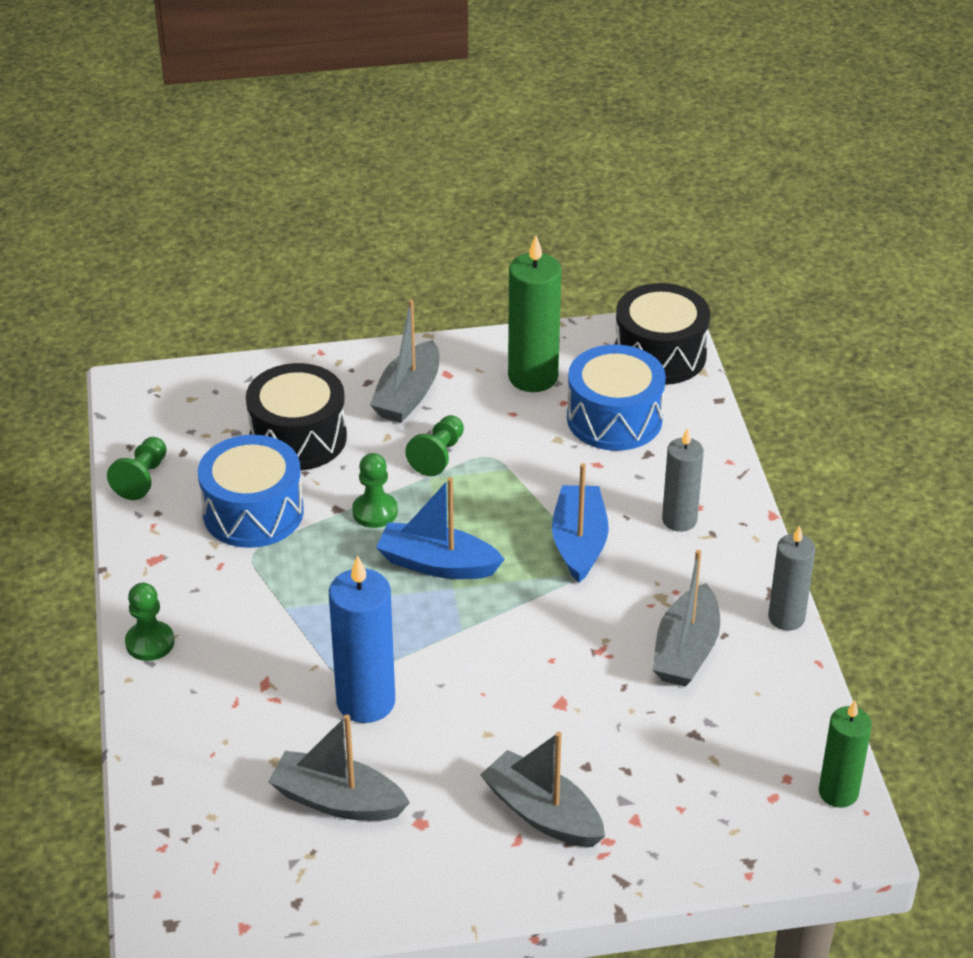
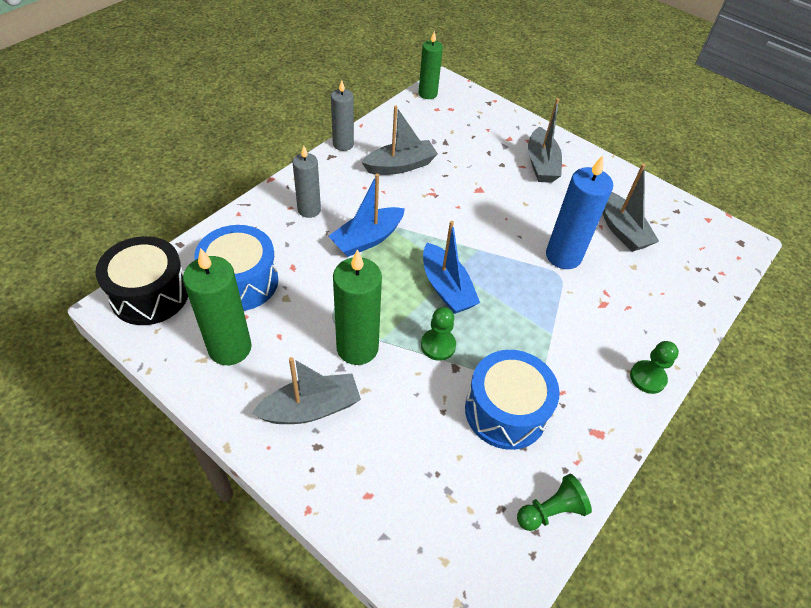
camera: 135 degrees left, 10 degrees up
(298, 438) = (416, 442): black drum -> none
(438, 455) = (357, 348): green pawn -> green candle

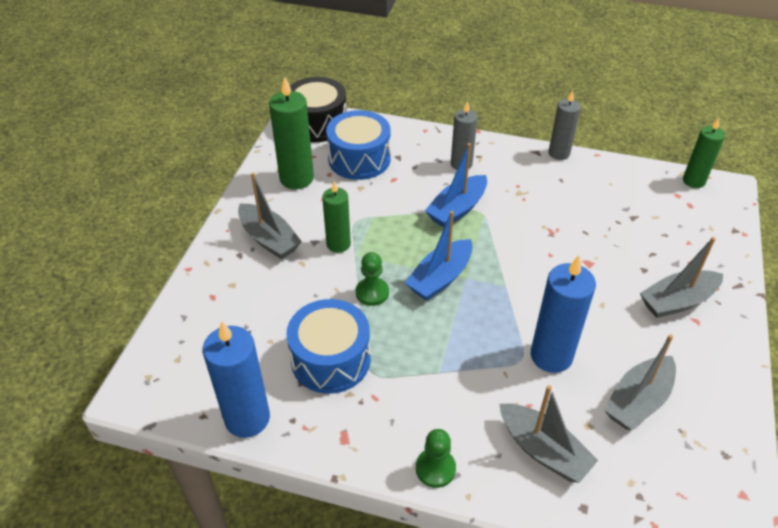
camera: 70 degrees right, 5 degrees down
(357, 348) = (338, 244): green candle -> green candle, size x0.65
(367, 239) = (457, 209): blue boat -> blue boat turned 75 degrees counterclockwise
(400, 166) = (567, 198): grey boat -> grey boat (543, 450)
(550, 511) = (247, 418): green pawn -> blue candle

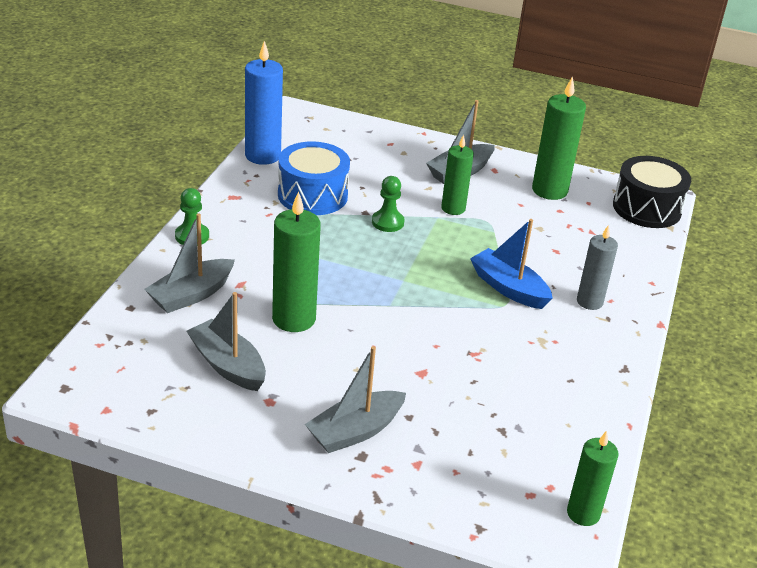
camera: 90 degrees right, 10 degrees down
(359, 159) = (587, 231): blue drum -> none
(440, 278) = (404, 264): blue boat -> none
(551, 356) = (294, 319): blue candle -> green candle
(559, 153) = (625, 388): grey candle -> none
(677, 301) = (355, 431): grey boat -> grey boat turned 105 degrees counterclockwise

